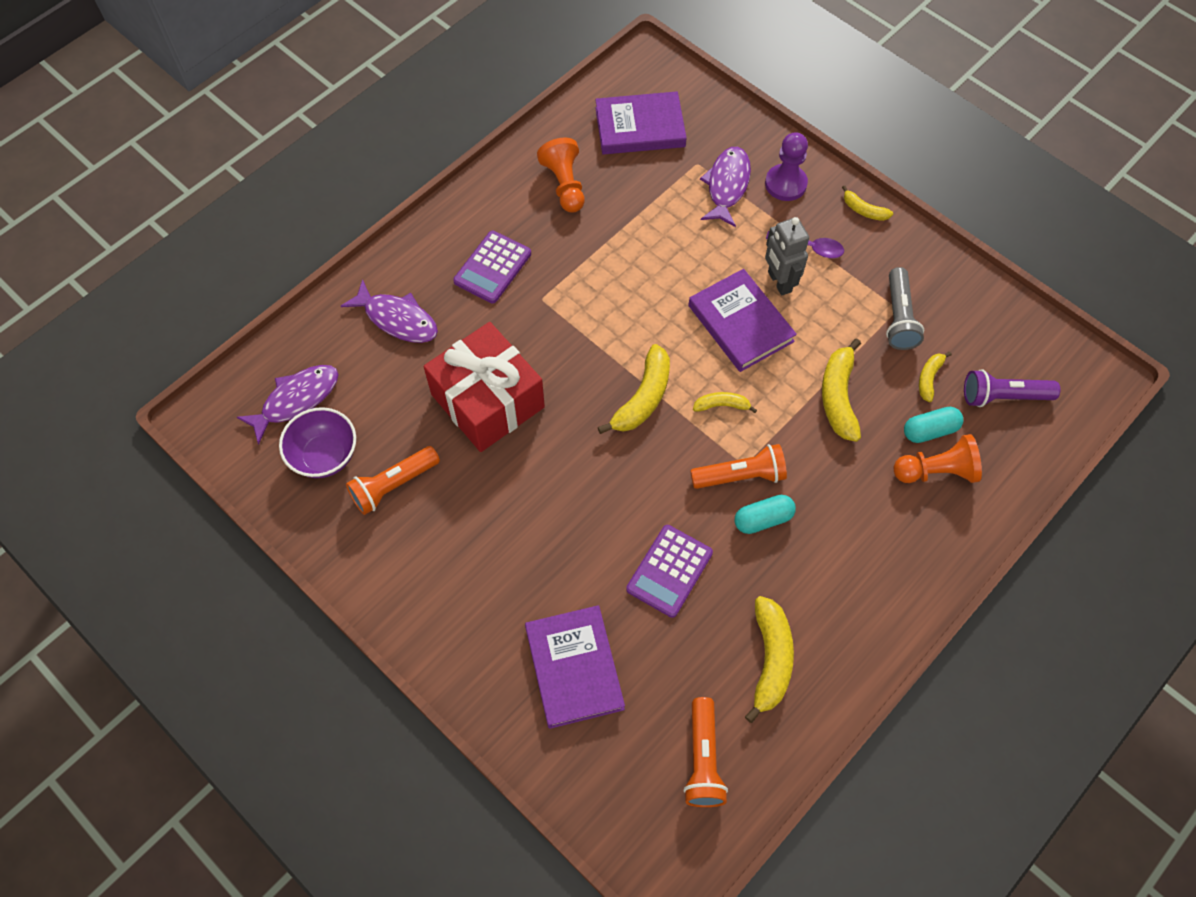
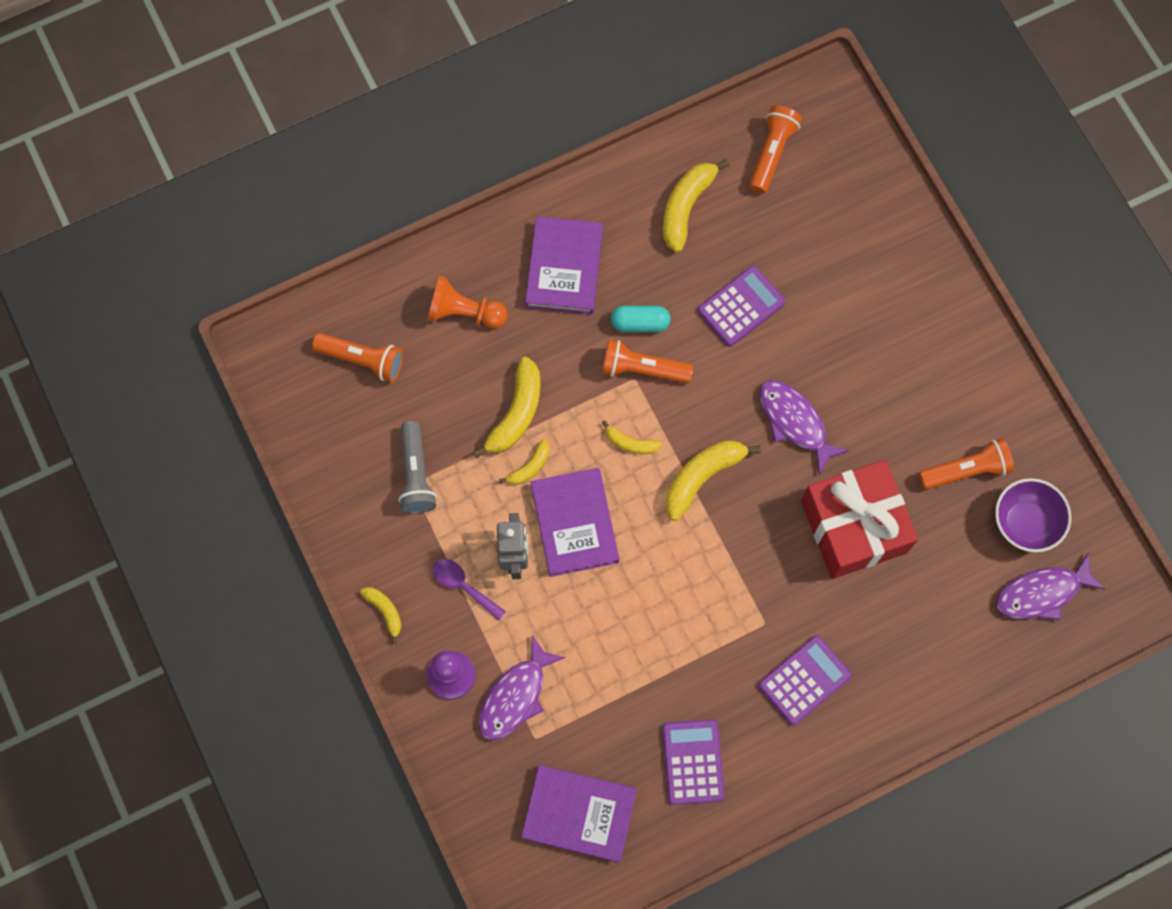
camera: 160 degrees left, 10 degrees up
(397, 319) = (920, 652): purple fish -> purple fish (795, 422)
(564, 185) = (693, 762): orange pawn -> purple calculator
(574, 668) = (851, 255): purple book -> purple book (564, 268)
(898, 317) = (416, 474): grey flashlight -> grey flashlight turned 150 degrees clockwise
(929, 378) = (421, 402): yellow banana -> yellow banana (530, 467)
(930, 430) = (449, 351): turquoise capsule -> none
(1003, 396) = (362, 360): purple flashlight -> orange flashlight

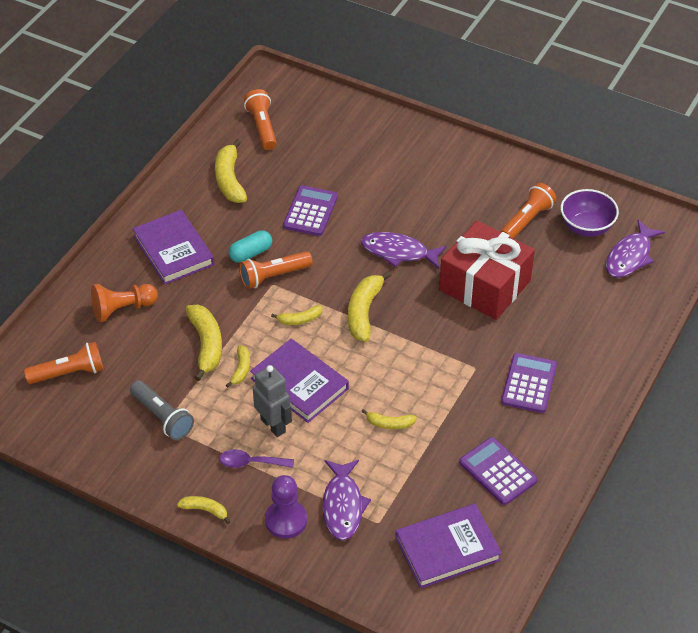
camera: 35 degrees left, 25 degrees down
(628, 632) = (390, 424): none -> yellow banana

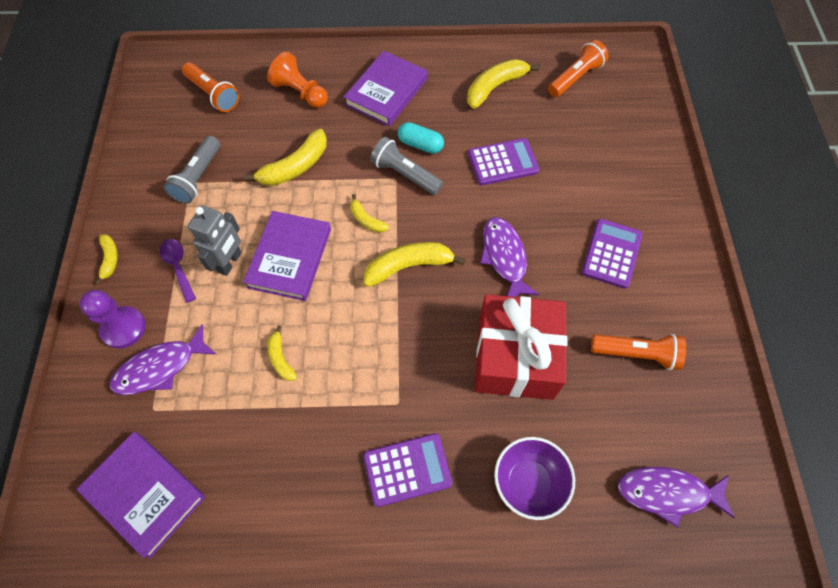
camera: 60 degrees right, 15 degrees up
(241, 369) = (282, 205): yellow banana -> none
(273, 276) = (405, 174): orange flashlight -> grey flashlight
(497, 472) = (269, 496): purple calculator -> purple calculator (611, 253)
(586, 227) = (674, 421): purple bowl -> purple bowl (528, 482)

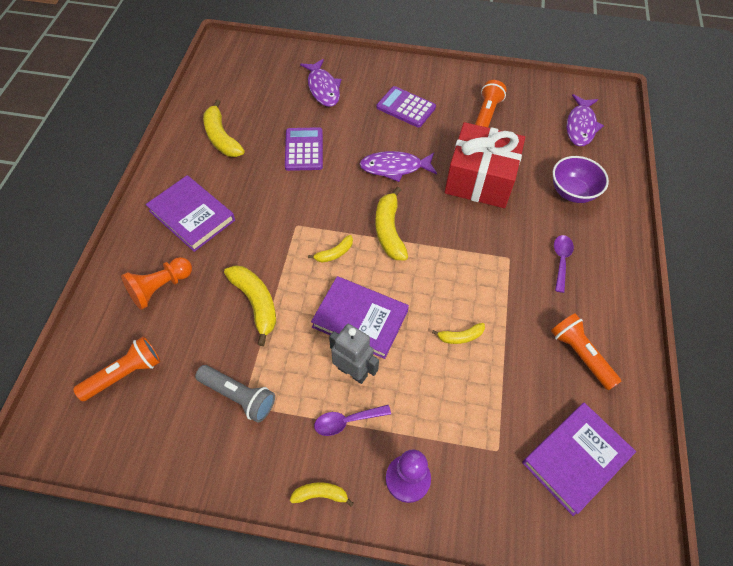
camera: 80 degrees left, 5 degrees down
(160, 367) = (456, 442): purple fish -> purple fish (323, 88)
(405, 174) = (294, 217): grey flashlight -> none
(407, 469) = (561, 260): purple calculator -> purple spoon
(420, 145) = (265, 201): turquoise capsule -> none
(575, 78) = (234, 86): orange flashlight -> orange flashlight (580, 355)

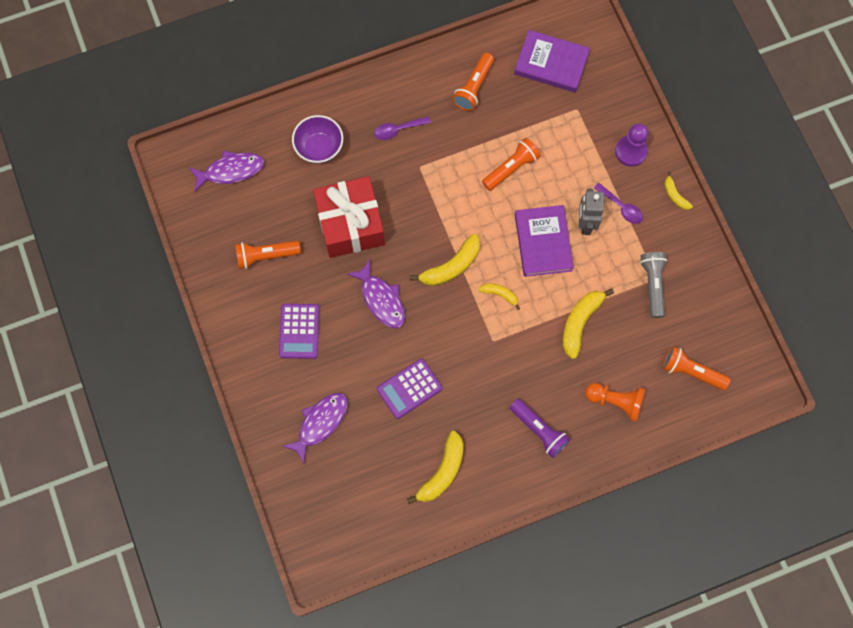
camera: 120 degrees left, 15 degrees up
(192, 215) = (539, 430): purple book -> purple flashlight
(460, 336) = (511, 168): yellow banana -> orange flashlight

